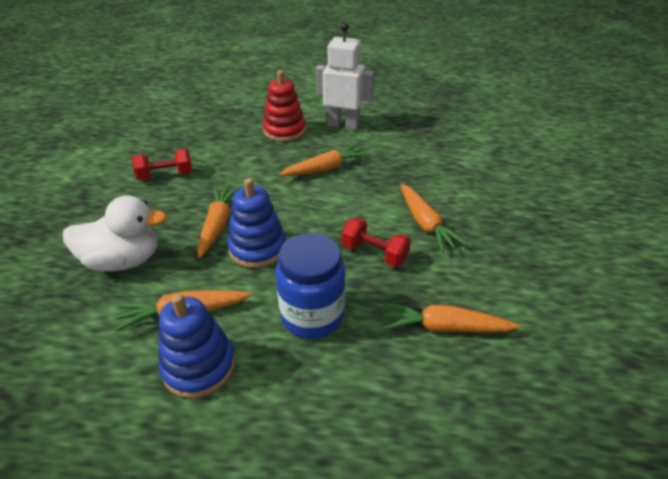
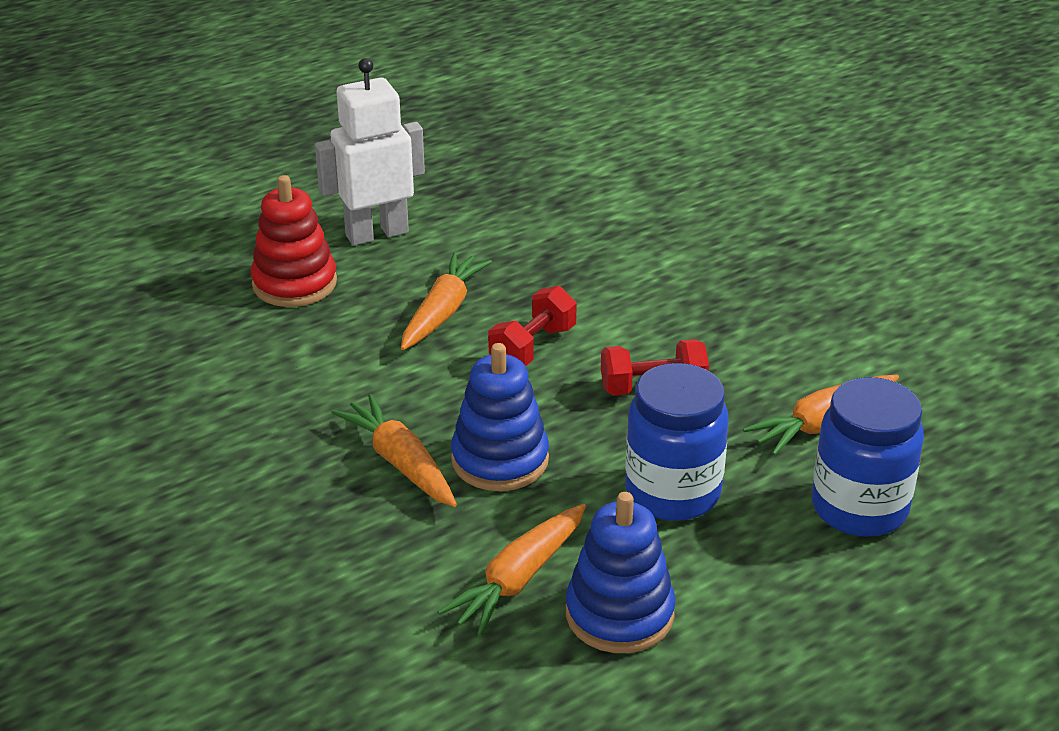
camera: 40 degrees left, 5 degrees down
(124, 260) = (336, 575): white duck -> none
(166, 175) = (204, 441): red dumbbell -> red dumbbell (532, 347)
(404, 396) = (859, 508): none -> blue jar
(425, 223) = (667, 321): orange carrot -> none

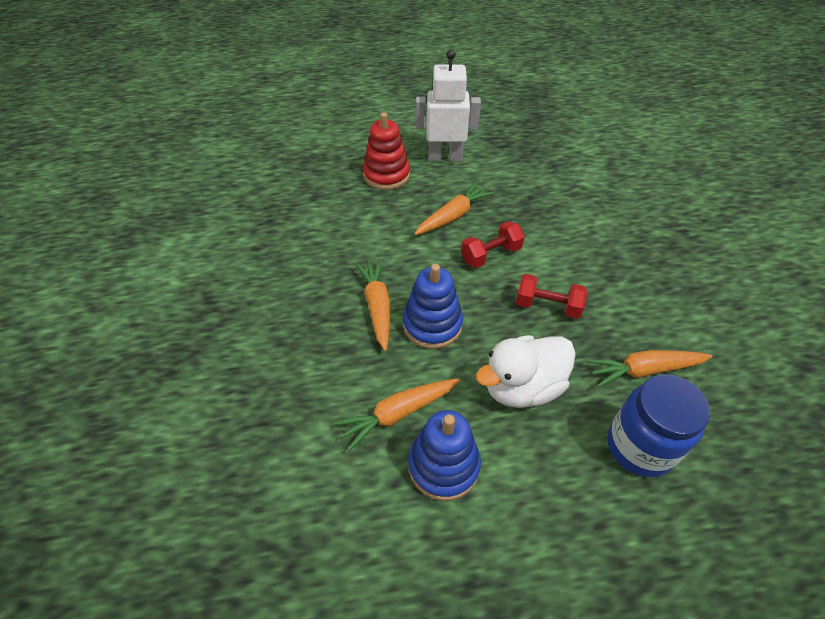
camera: 25 degrees right, 15 degrees up
(672, 493) = (522, 387): blue jar -> white duck

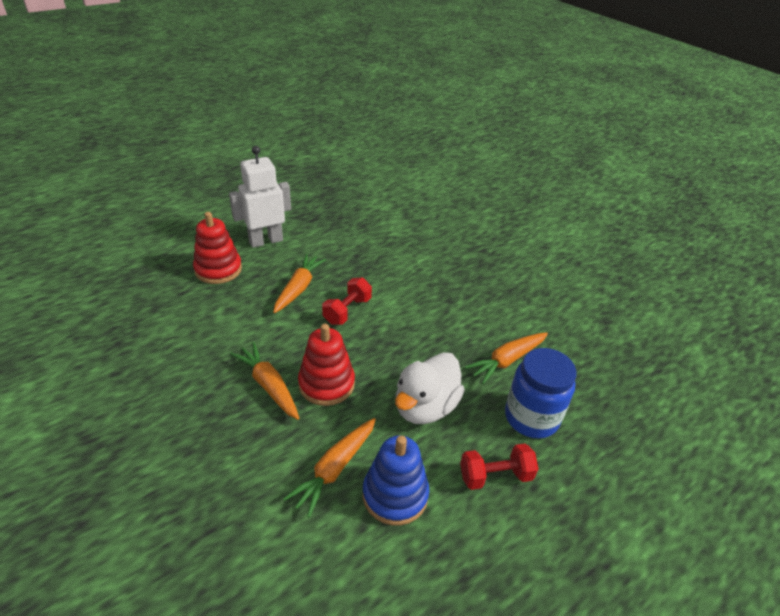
camera: 30 degrees left, 10 degrees down
(432, 324) = (326, 384): blue stacking toy -> red stacking toy
(547, 306) = (413, 337): red dumbbell -> red dumbbell (495, 476)

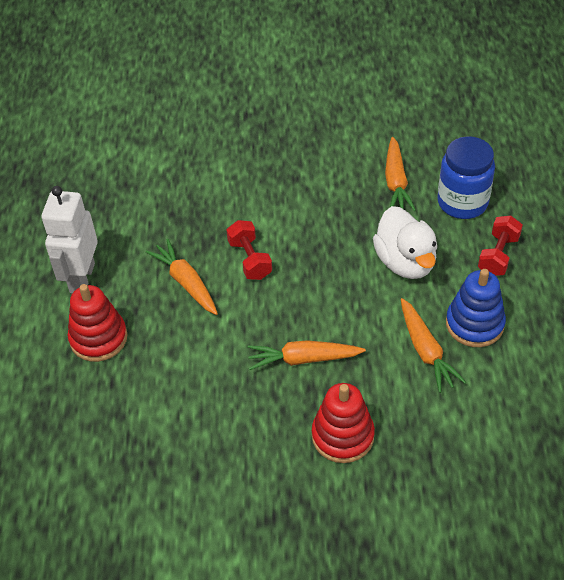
camera: 50 degrees left, 10 degrees up
(326, 384) = (332, 316): red stacking toy -> red stacking toy (342, 436)

